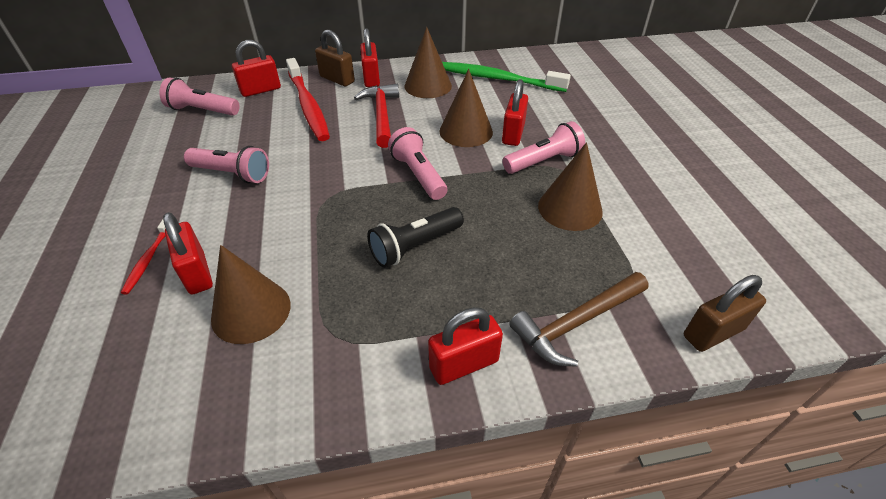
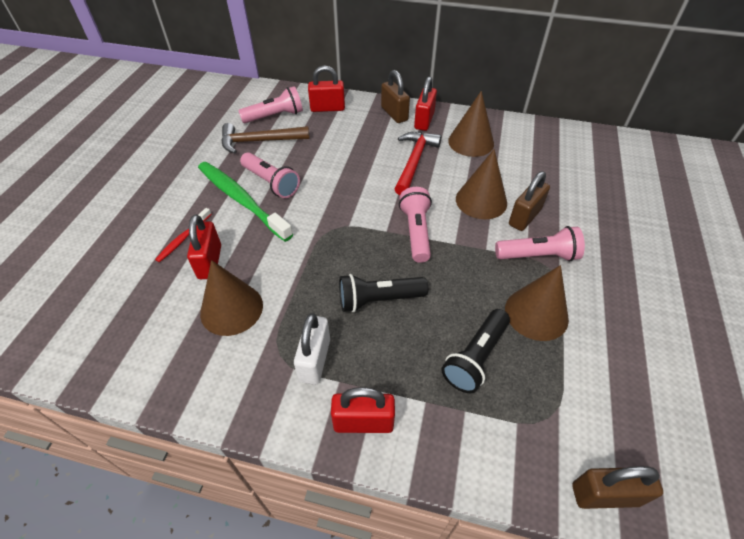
camera: 25 degrees right, 5 degrees up
(202, 110) = (275, 116): pink flashlight -> pink flashlight turned 120 degrees clockwise
(308, 106) = (358, 135): red toothbrush -> none
(378, 326) = (315, 360): none -> white padlock
(497, 79) = (541, 152): green toothbrush -> green toothbrush (241, 199)
(513, 134) = (524, 217): red padlock -> brown padlock
(538, 264) = (475, 358): none -> black flashlight
(576, 323) = (478, 427): brown hammer -> brown hammer (259, 141)

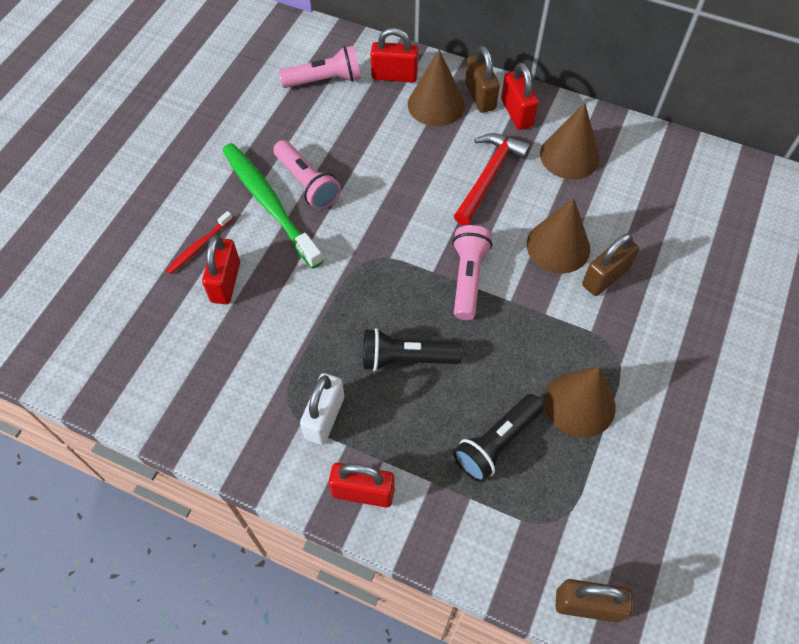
camera: 10 degrees right, 10 degrees up
(231, 309) = (244, 344): brown cone -> brown cone (436, 104)
(259, 141) = (300, 118): brown hammer -> none
(424, 121) = (516, 113): red padlock -> red padlock turned 45 degrees counterclockwise
(538, 255) = (605, 332): pink flashlight -> none

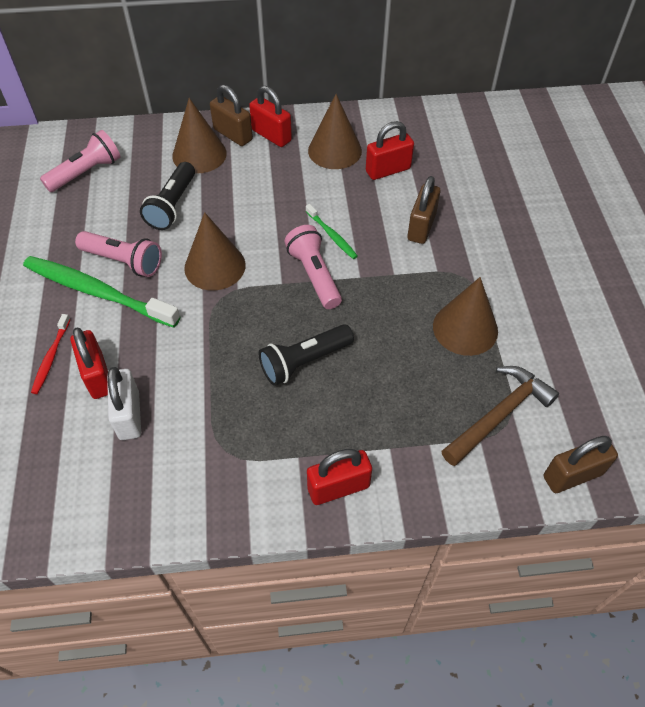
camera: 30 degrees left, 5 degrees down
(324, 417) = (264, 444): white padlock -> white padlock (129, 415)
(394, 76) = (148, 146): red padlock -> red padlock (388, 170)
(489, 176) = (280, 191): red hammer -> none
(496, 443) = (422, 391): black flashlight -> black flashlight (172, 206)
(510, 245) = (332, 235): none -> green toothbrush
(556, 507) = (499, 415): none -> brown hammer
(558, 246) = (370, 220): brown cone -> brown cone (215, 266)

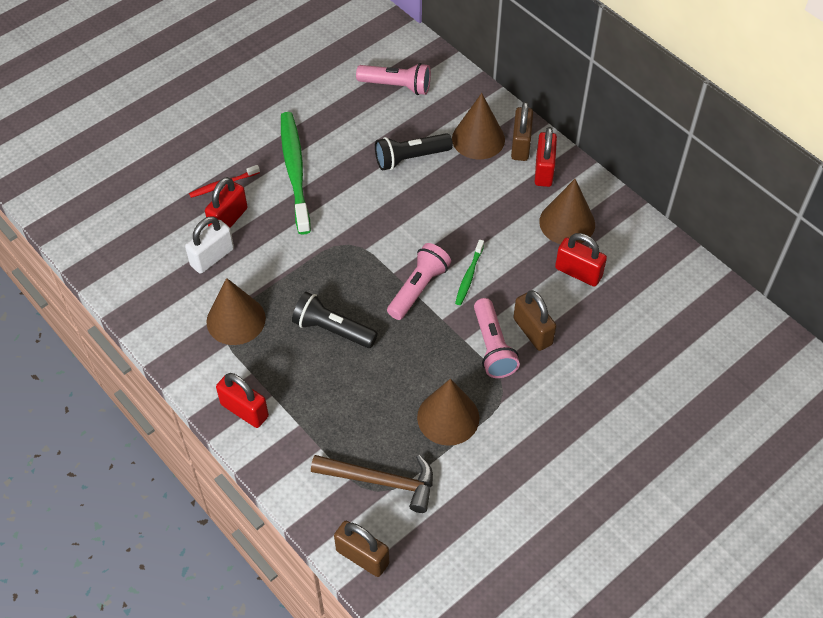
camera: 55 degrees right, 0 degrees up
(124, 261) = (333, 166): pink flashlight -> pink flashlight (492, 347)
(215, 266) = (374, 222): brown cone -> brown cone (236, 320)
(421, 227) = (532, 331): brown padlock -> brown padlock turned 75 degrees clockwise

